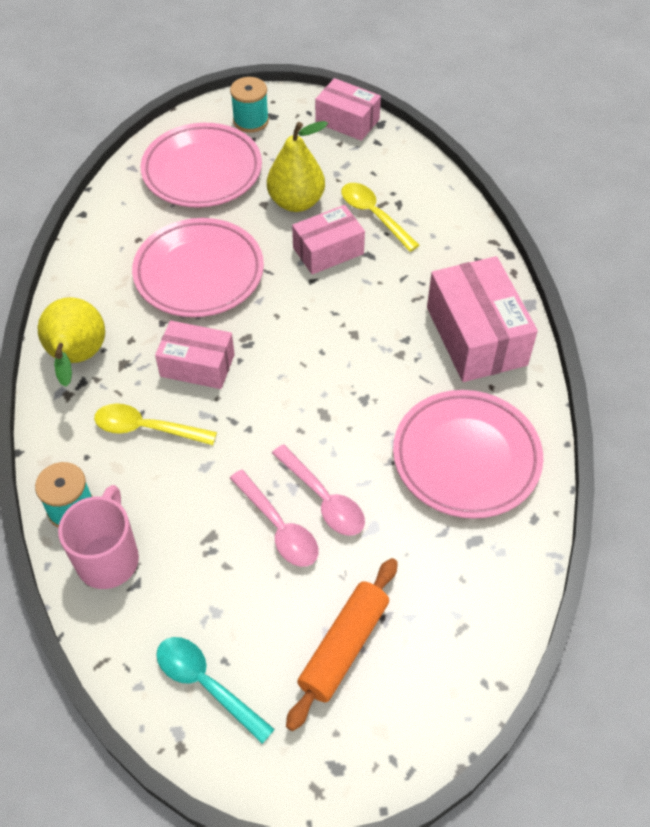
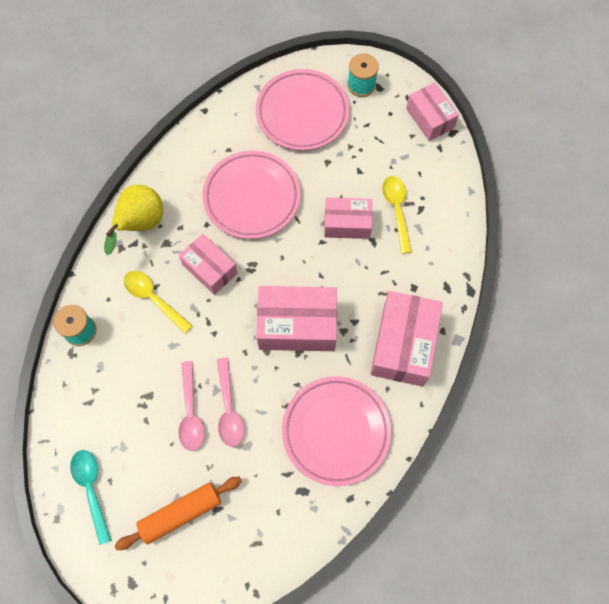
camera: 30 degrees right, 15 degrees up
(109, 558) = (83, 376): pink mug -> none
(296, 202) = (350, 172): yellow pear -> none
(343, 373) = (297, 325): none -> pink box

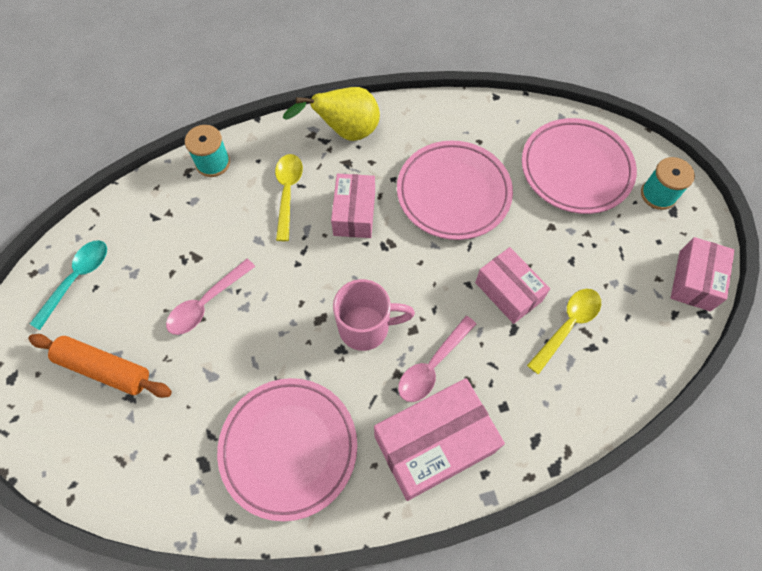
camera: 50 degrees right, 5 degrees down
(229, 408) = (235, 332): pink spoon -> pink spoon (432, 365)
(297, 325) = (366, 327): pink box -> pink mug

